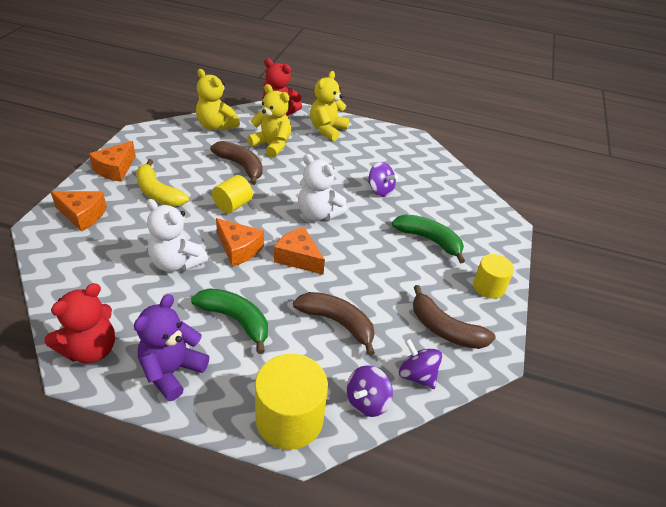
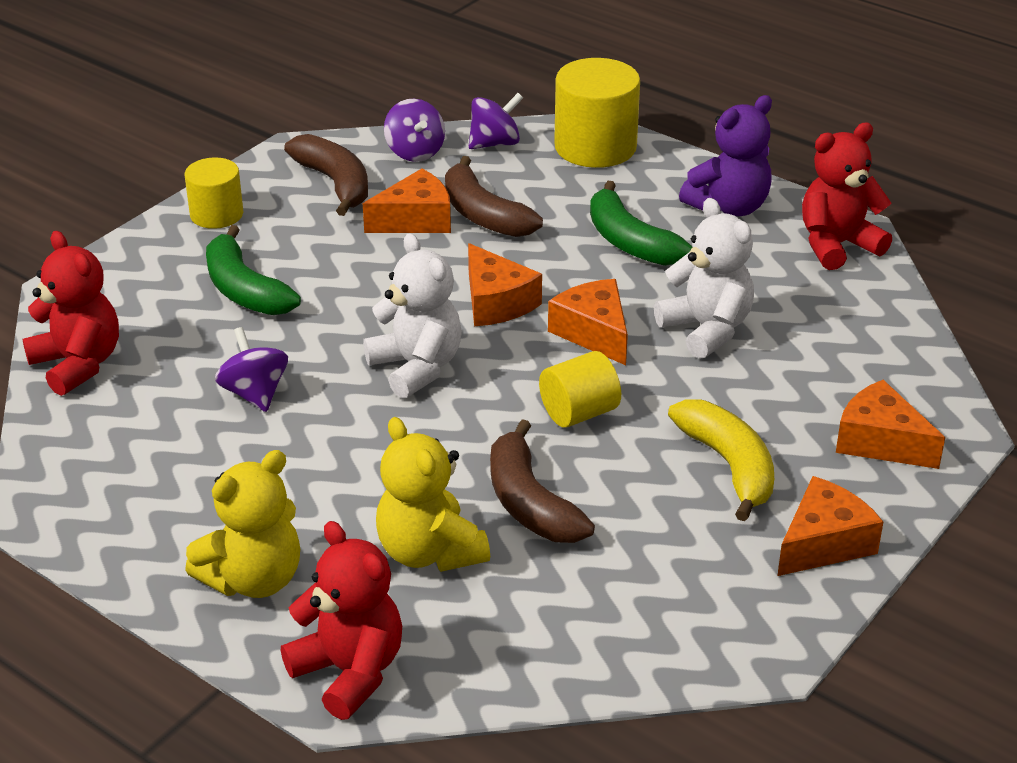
camera: 155 degrees left, 5 degrees down
(216, 126) = (552, 645): yellow teddy bear -> none
(376, 309) = (415, 220): none -> orange cheese
(463, 190) = (78, 364): none -> red teddy bear

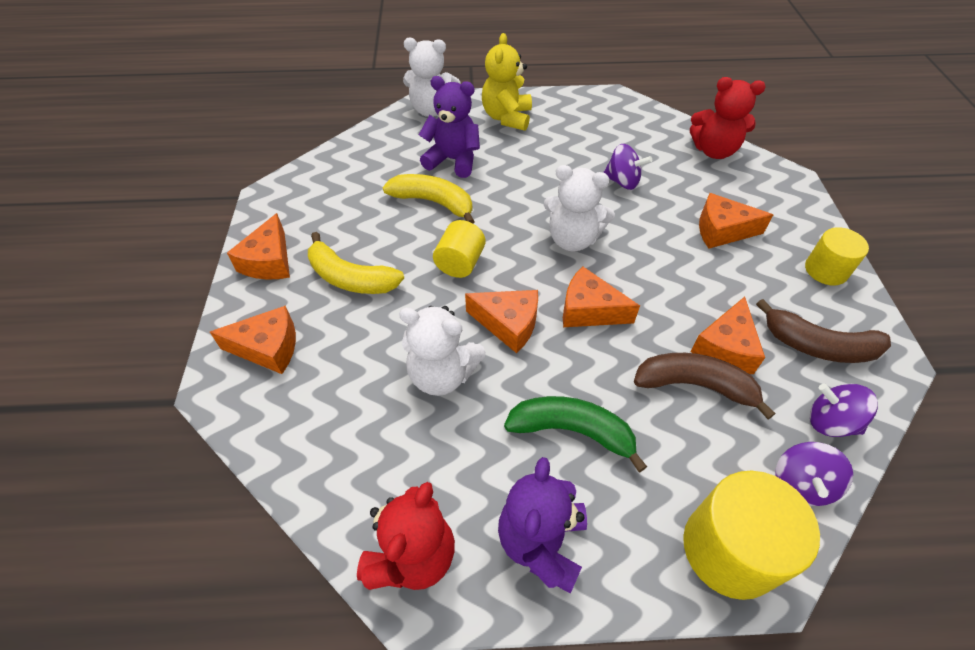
camera: 140 degrees right, 15 degrees up
(244, 290) = (722, 230): green banana -> orange cheese
(349, 672) = (432, 110): red teddy bear -> white teddy bear
(429, 552) = (453, 160): yellow teddy bear -> purple teddy bear
(530, 503) = (433, 202): brown banana -> yellow banana

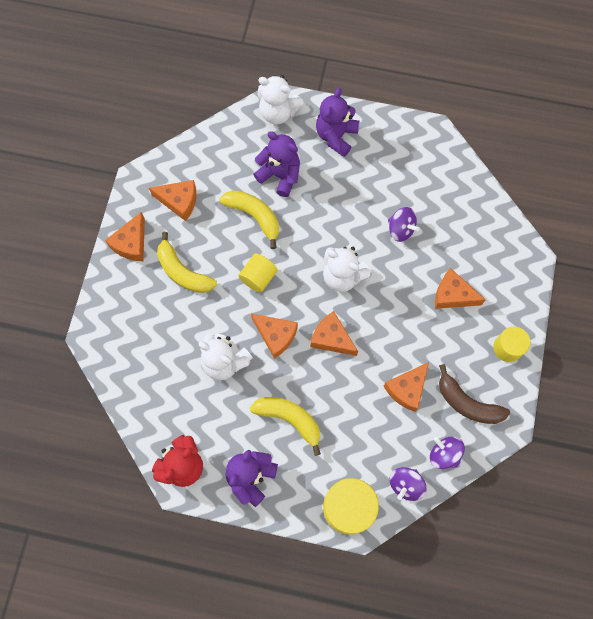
camera: 15 degrees right, 20 degrees up
(268, 348) = (123, 315): orange cheese -> orange cheese (179, 201)
(507, 117) = (336, 136): yellow teddy bear -> purple teddy bear
(572, 431) = (289, 419): green banana -> yellow banana
(695, 385) = (375, 409): brown banana -> none
(714, 151) = (487, 214): red teddy bear -> none

